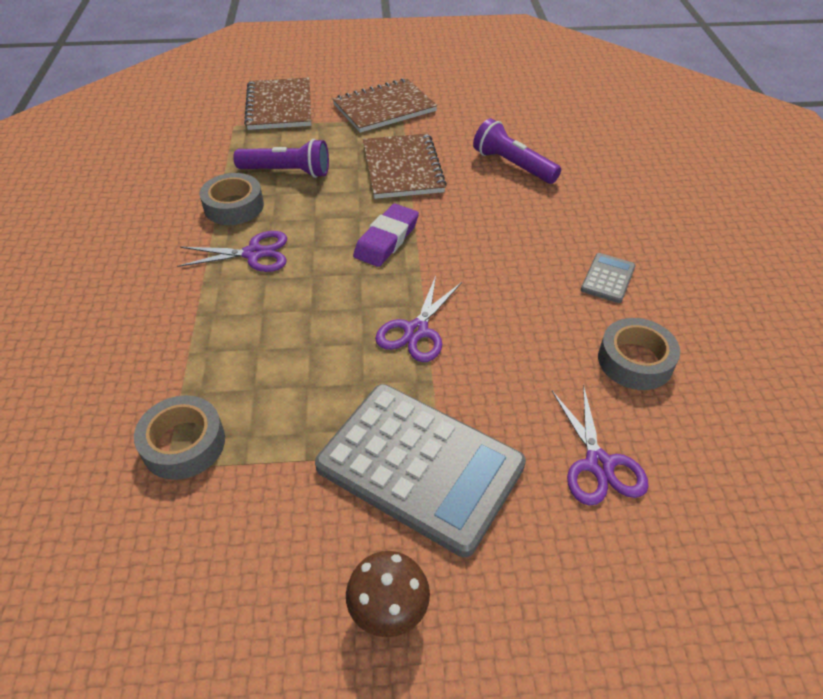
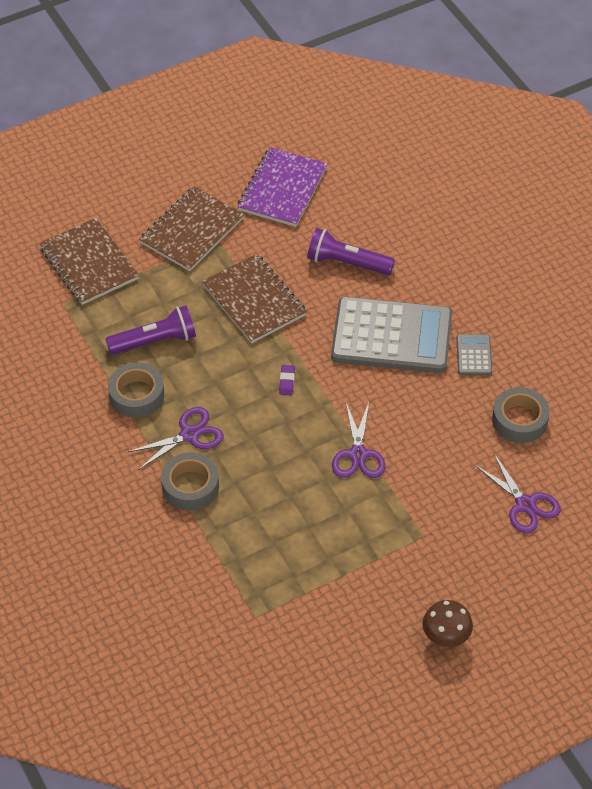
camera: 25 degrees left, 5 degrees up
(184, 444) = (254, 598): grey tape -> grey tape (190, 486)
(386, 239) = (287, 381): purple eraser -> purple eraser, size x0.48
(420, 466) = (416, 550): grey calculator -> grey calculator (391, 336)
(486, 102) = (282, 189): none -> purple notebook

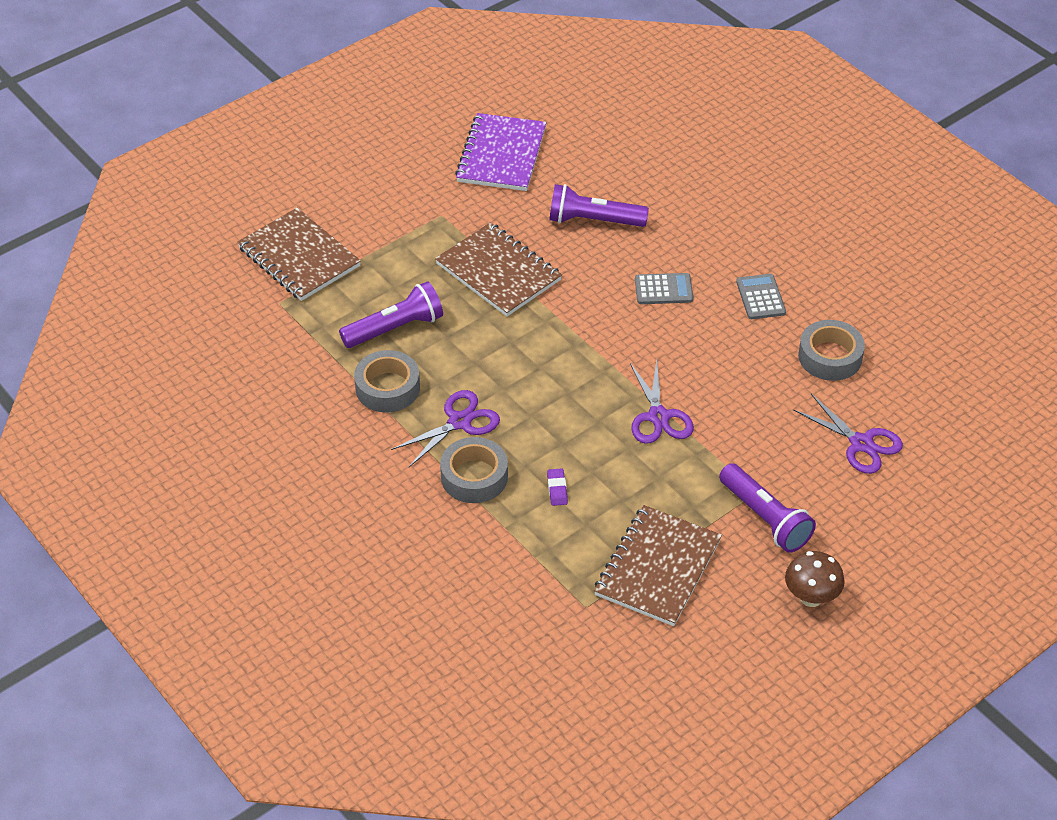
camera: 10 degrees left, 5 degrees down
(191, 231) = (409, 209): brown notebook -> brown notebook (657, 567)
(287, 381) = (557, 351): purple eraser -> purple eraser (557, 489)
(391, 336) = (663, 289): grey calculator -> grey calculator, size x0.42
(425, 560) = (765, 518): none -> purple flashlight

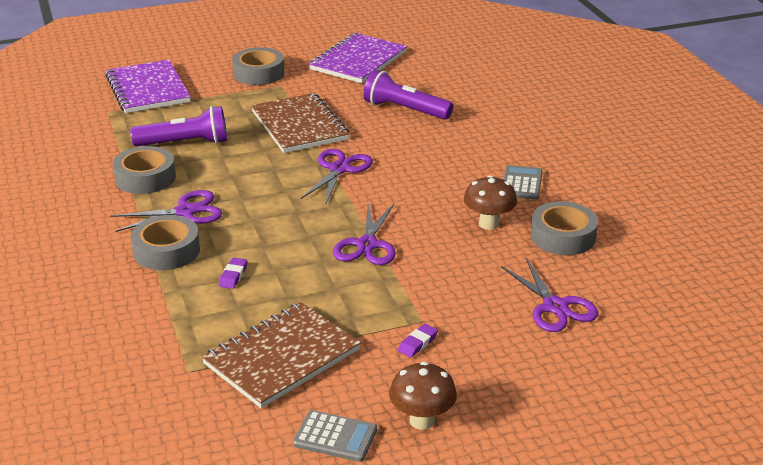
camera: 20 degrees right, 15 degrees down
(299, 257) = (147, 89): brown notebook -> purple notebook
(405, 202) = (258, 73): none -> grey tape
(576, 324) = (340, 169): none -> purple scissors
(663, 289) = (435, 162): grey calculator -> grey calculator (335, 437)
(756, 359) = (488, 224): none -> brown mushroom
(765, 518) = (417, 343): purple flashlight -> purple eraser

